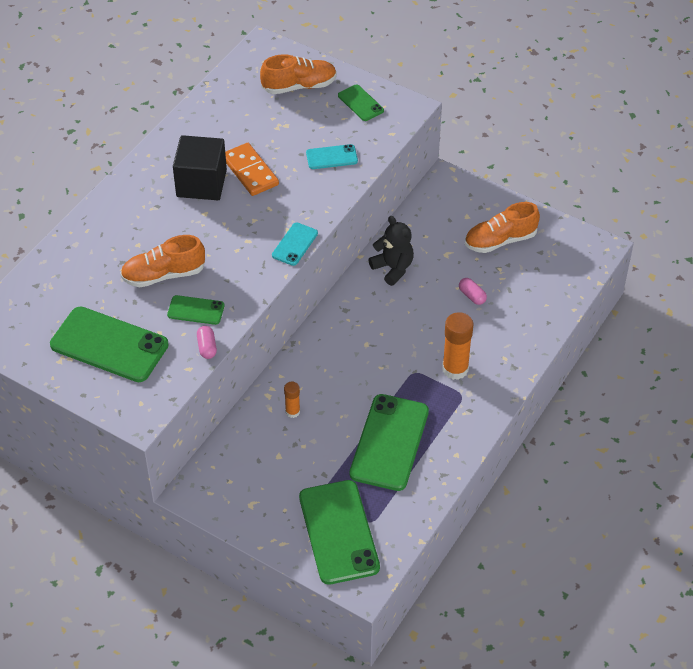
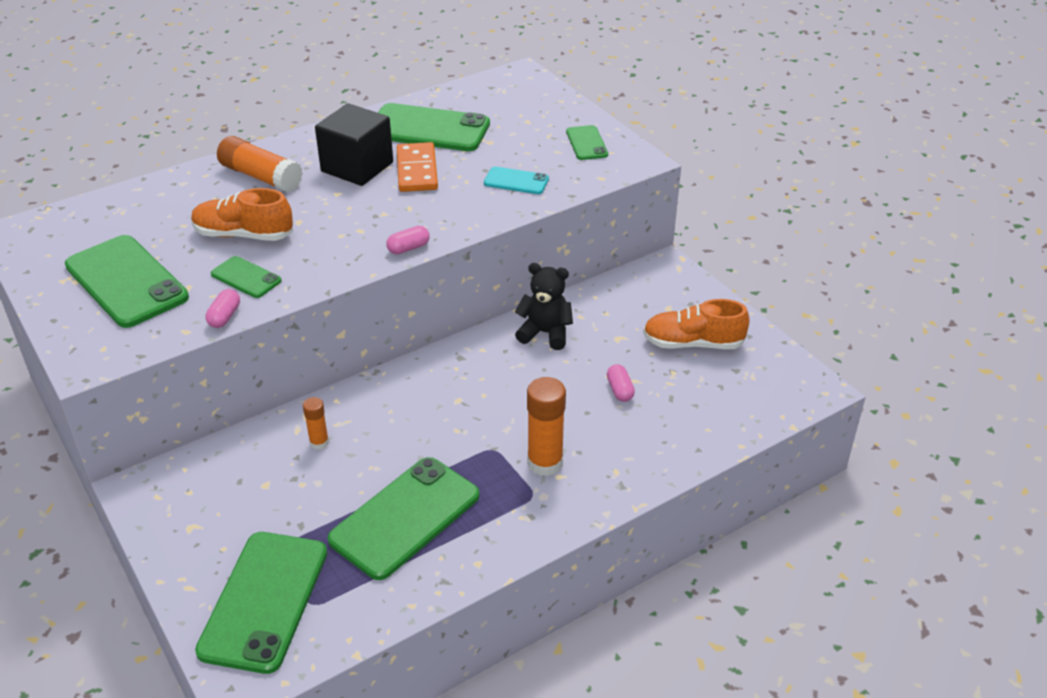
camera: 25 degrees right, 10 degrees down
(133, 217) = (261, 177): none -> orange glue stick
(230, 127) = (428, 129): none -> green phone
(295, 244) = (408, 248): turquoise phone -> pink capsule
(299, 86) = (531, 113): orange shoe -> none
(393, 268) = (545, 333): black teddy bear -> black teddy bear turned 60 degrees counterclockwise

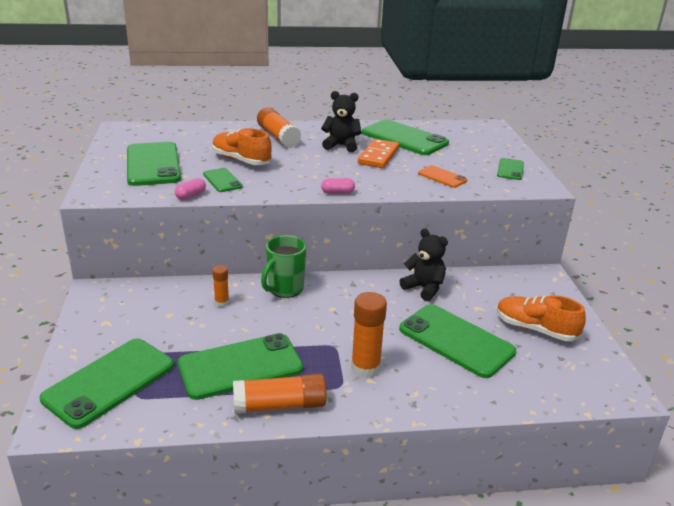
camera: 25 degrees right, 10 degrees down
(357, 167) = (341, 146): black cube -> black teddy bear
(383, 394) = (284, 289): none -> green mug
(483, 546) = (279, 405): none -> orange glue stick
(516, 181) = (442, 177): turquoise phone -> orange phone
(620, 390) = (456, 340): pink capsule -> green phone

